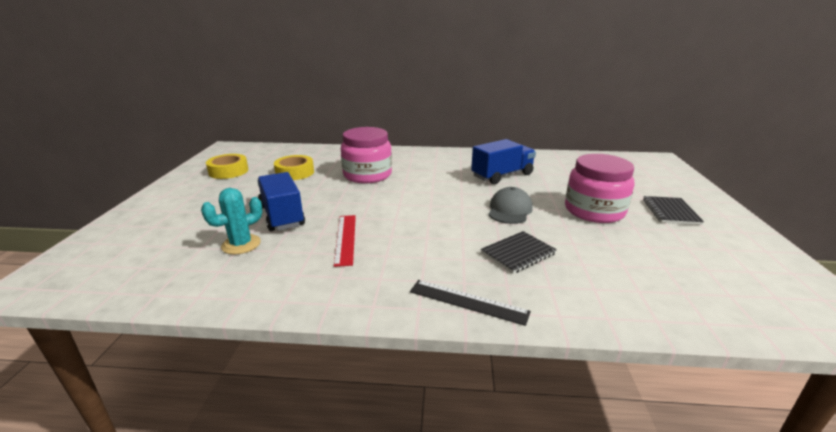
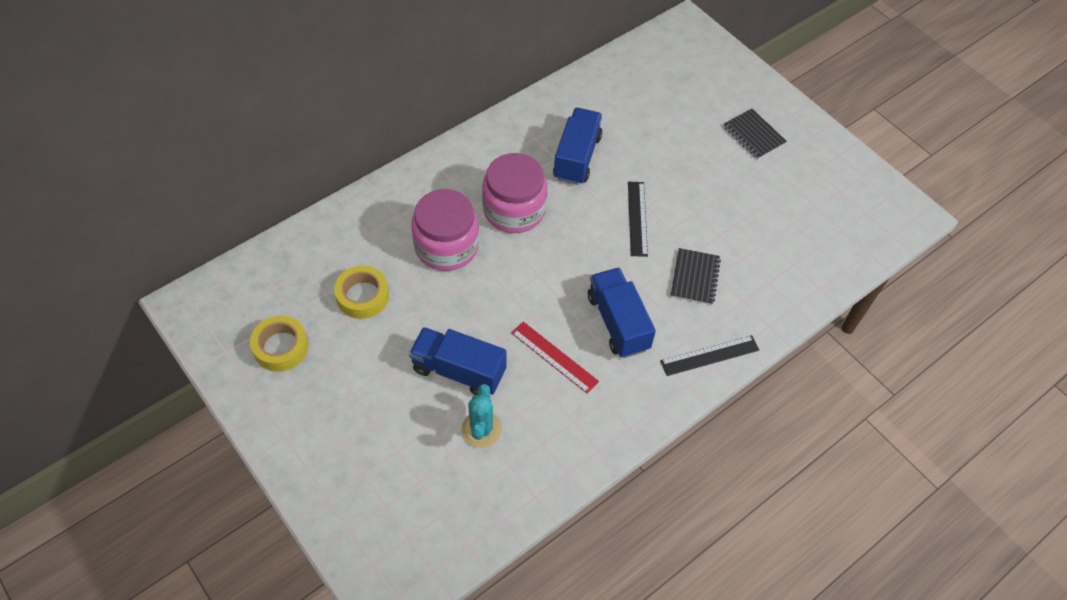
camera: 45 degrees left, 30 degrees up
(418, 246) = (618, 322): none -> blue truck
(509, 210) = (637, 218): grey cap -> black ruler
(594, 211) = (700, 173): pink jar -> pink jar (514, 210)

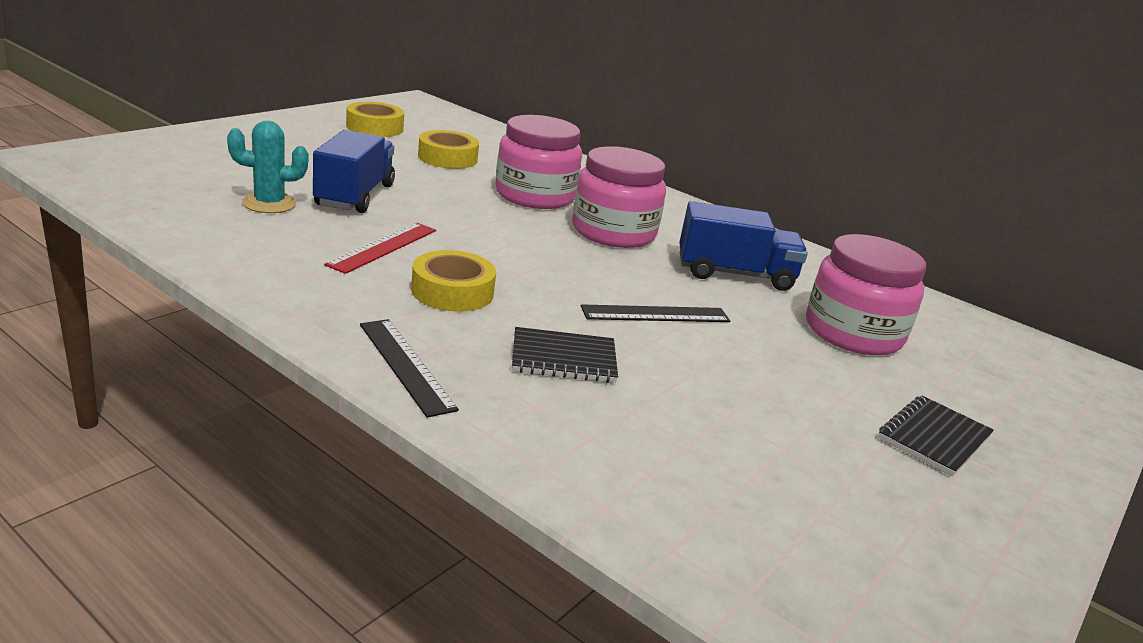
camera: 75 degrees right, 30 degrees down
(618, 322) = (452, 291): blue truck -> yellow tape
(650, 124) = (853, 333): none -> pink jar

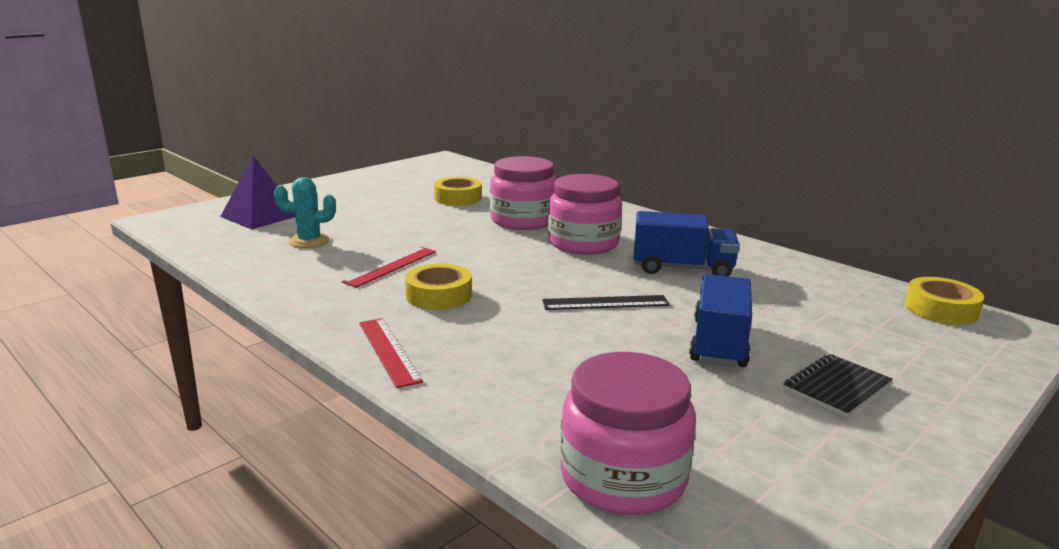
camera: 10 degrees right, 5 degrees down
(195, 162) = (260, 216): none -> purple pyramid
(354, 196) = (377, 231): blue truck -> blue truck (719, 343)
(374, 127) = (404, 180): yellow tape -> yellow tape (941, 309)
(405, 365) = (388, 351): black ruler -> red ruler
(563, 359) = (519, 340): black notebook -> none
(853, 333) = (779, 308): pink jar -> pink jar (623, 477)

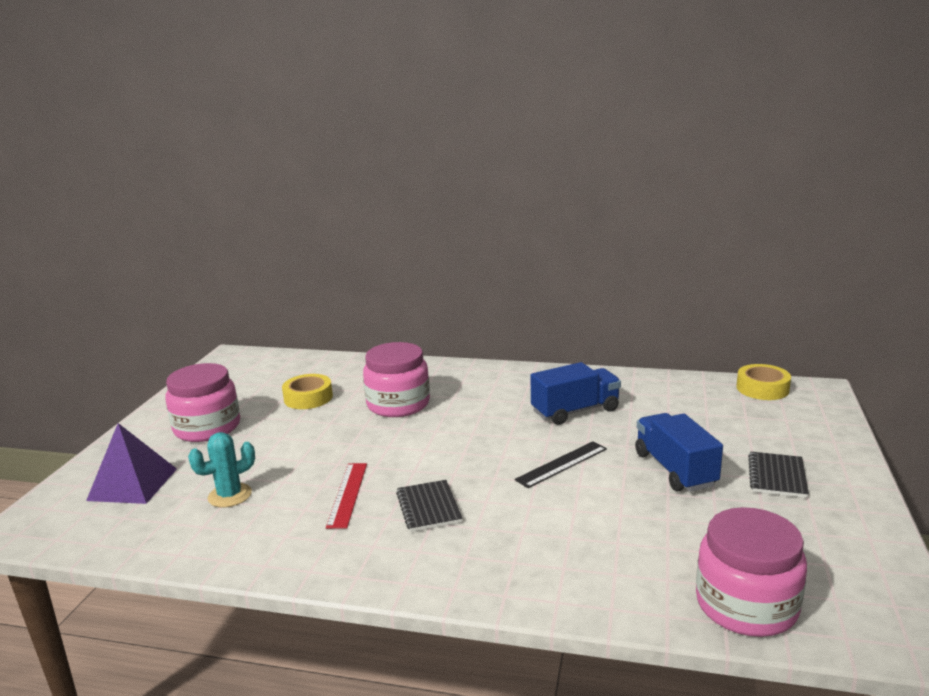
camera: 30 degrees left, 0 degrees up
(388, 351) = (461, 579): red ruler -> none
(439, 295) = (428, 508): yellow tape -> black notebook
(583, 243) = (476, 412): pink jar -> pink jar (207, 427)

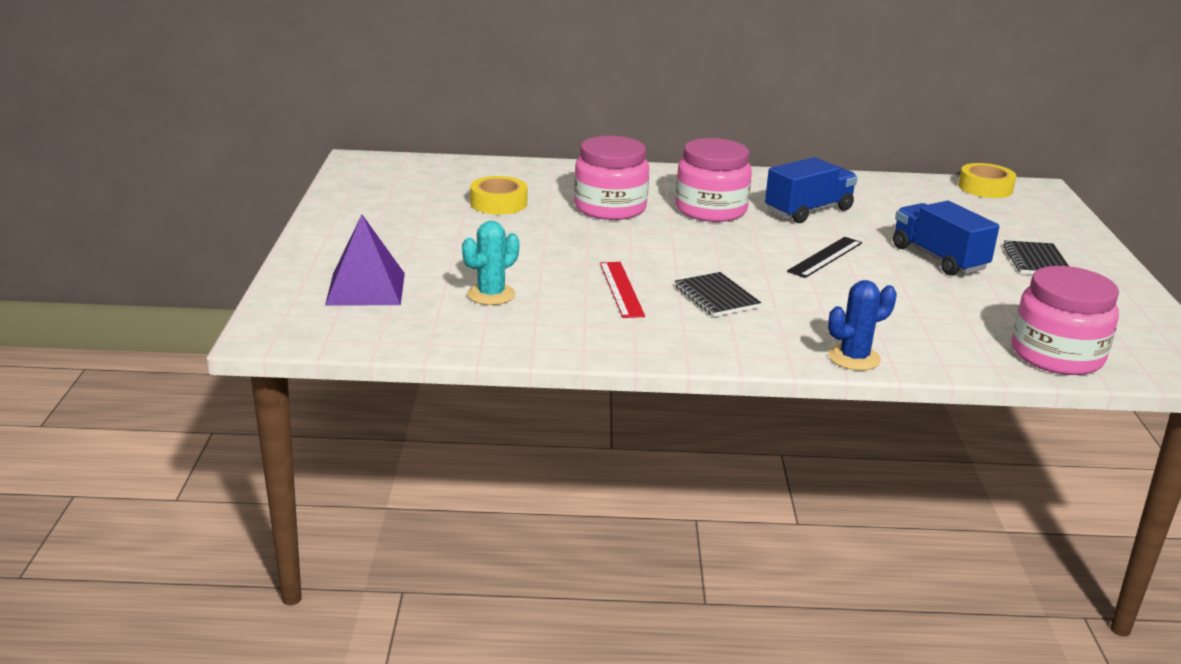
camera: 15 degrees left, 5 degrees up
(207, 427) = (402, 234): pink jar -> pink jar (711, 210)
(520, 594) = (854, 358): none -> blue cactus

